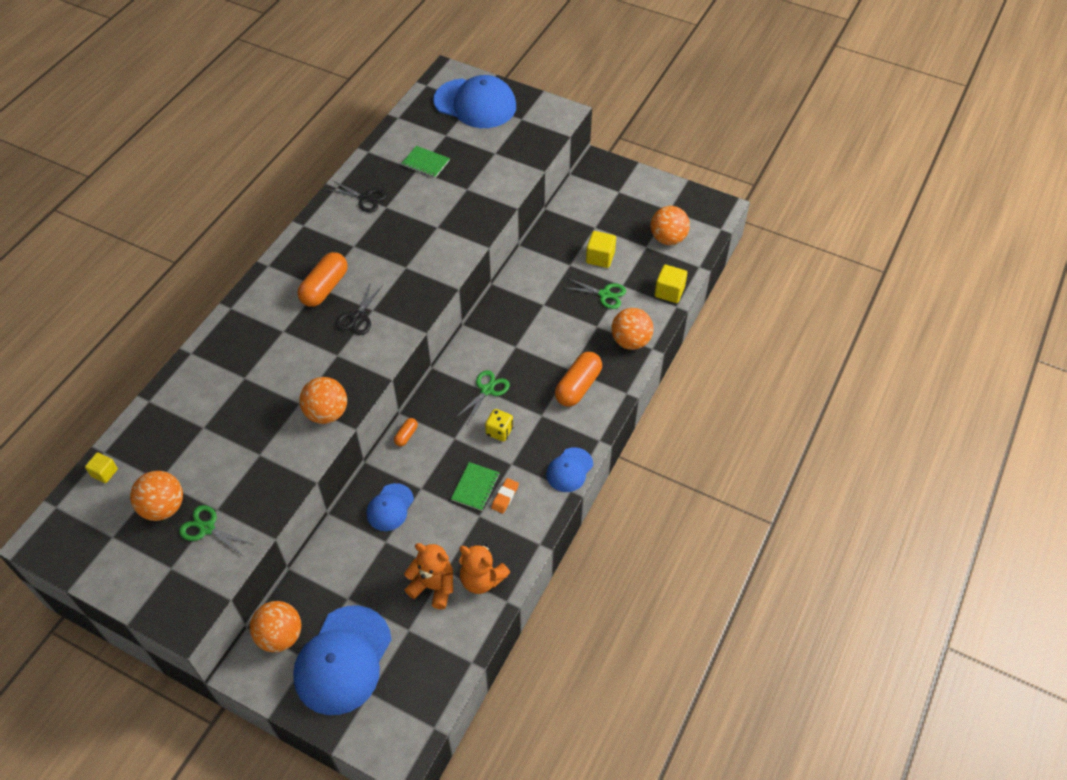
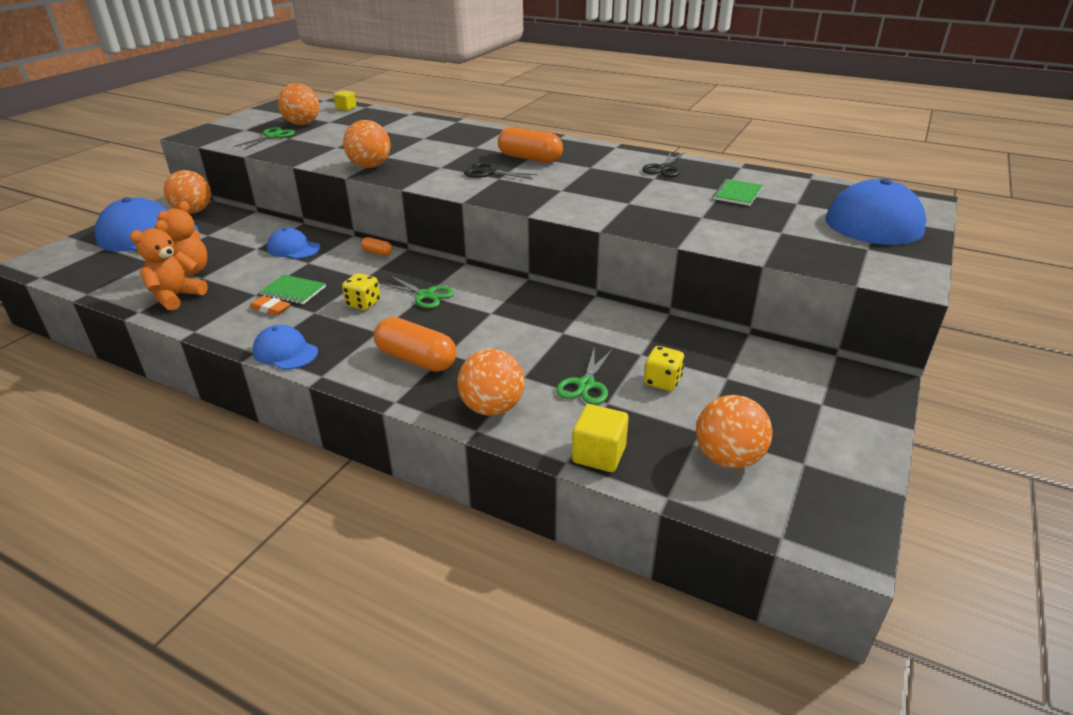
camera: 90 degrees right, 20 degrees down
(600, 257) = (662, 381): yellow cube -> yellow dice

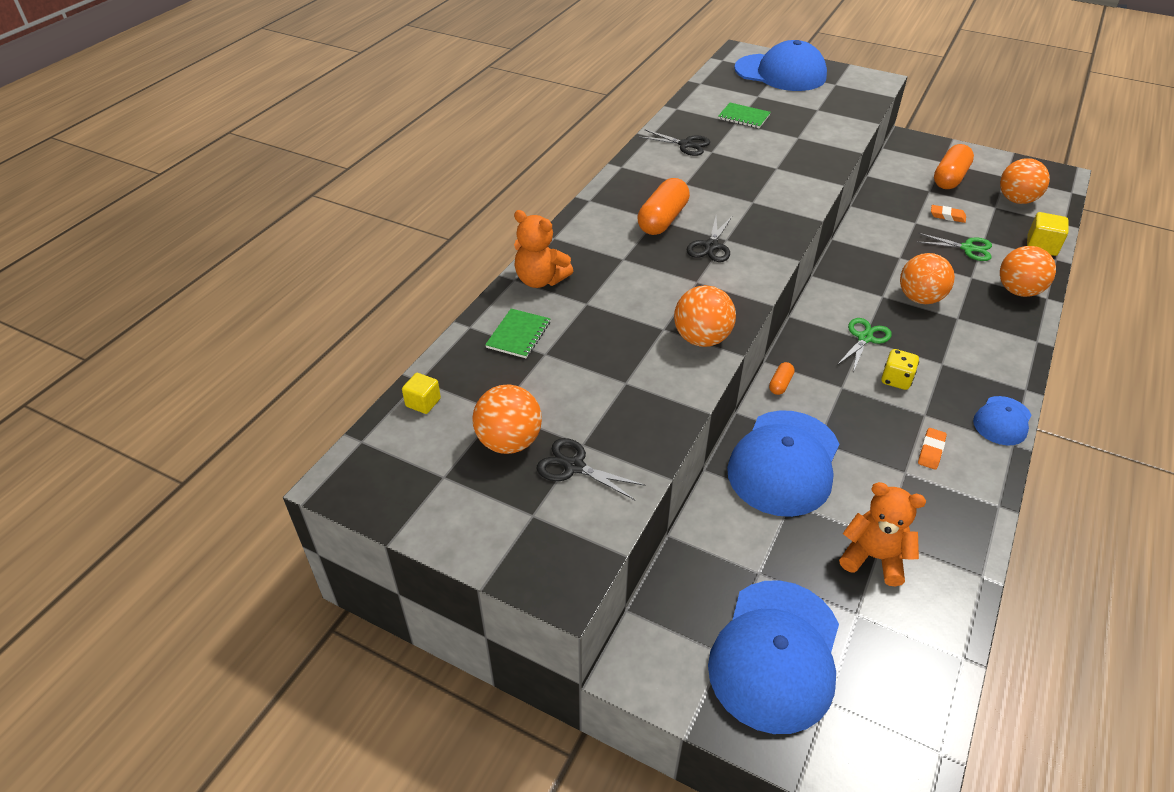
camera: 90 degrees left, 10 degrees up
(176, 297) = (937, 548): orange teddy bear -> orange teddy bear (540, 280)
(193, 211) = (676, 621): orange ball -> orange ball (920, 298)
(272, 136) = (574, 467): green scissors -> black scissors
(293, 248) = (784, 463): blue cap -> blue cap, size x1.92
(293, 291) = (888, 440): green notebook -> green notebook (518, 335)
(416, 359) = (975, 334): orange capsule -> orange capsule (950, 178)
(662, 381) = (947, 216): yellow dice -> orange eraser

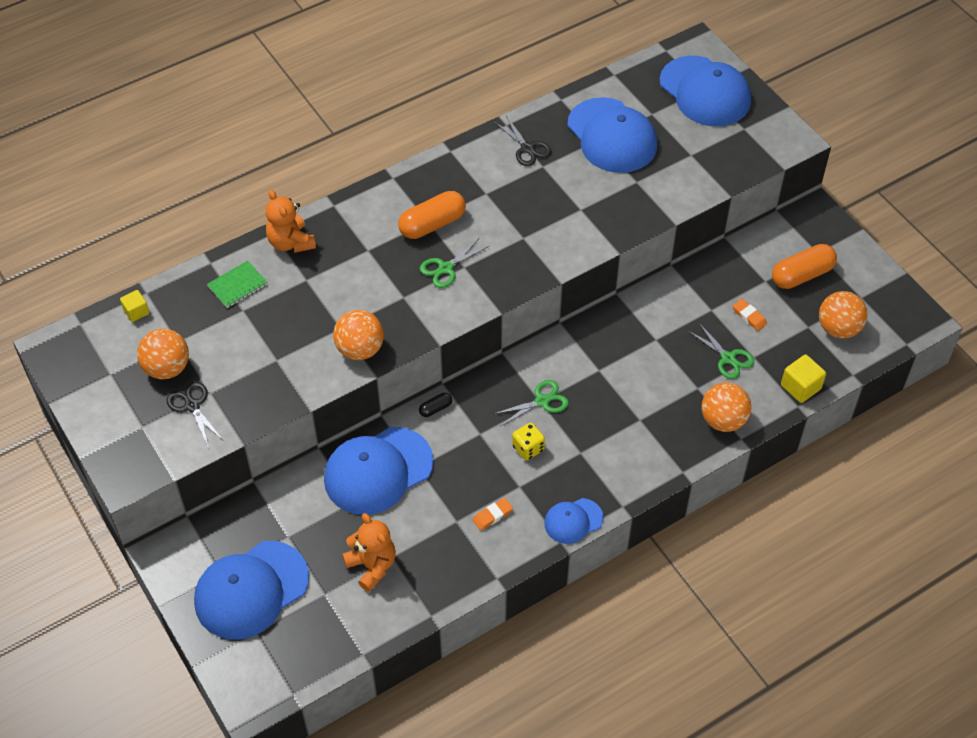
camera: 30 degrees right, 10 degrees up
(711, 246) = (445, 268): black scissors -> green scissors
(744, 117) = (612, 136): green notebook -> blue cap
(780, 384) = (435, 408): orange capsule -> black capsule
(920, 298) = (628, 387): orange ball -> none

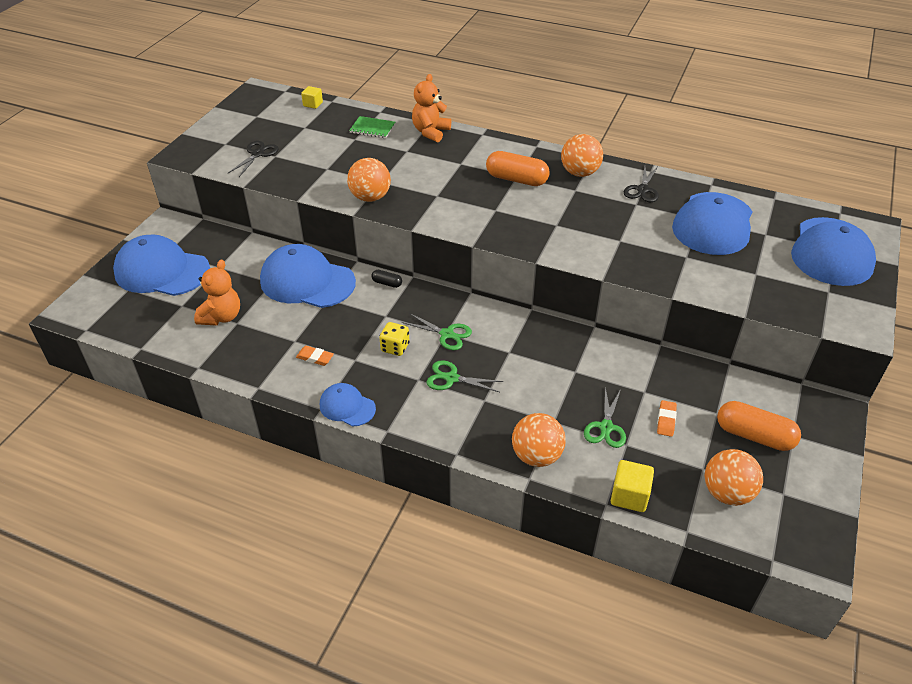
camera: 55 degrees right, 10 degrees down
(167, 368) = (279, 133): orange ball -> orange ball (579, 173)
(445, 268) = (484, 202): green scissors -> green scissors (451, 378)

